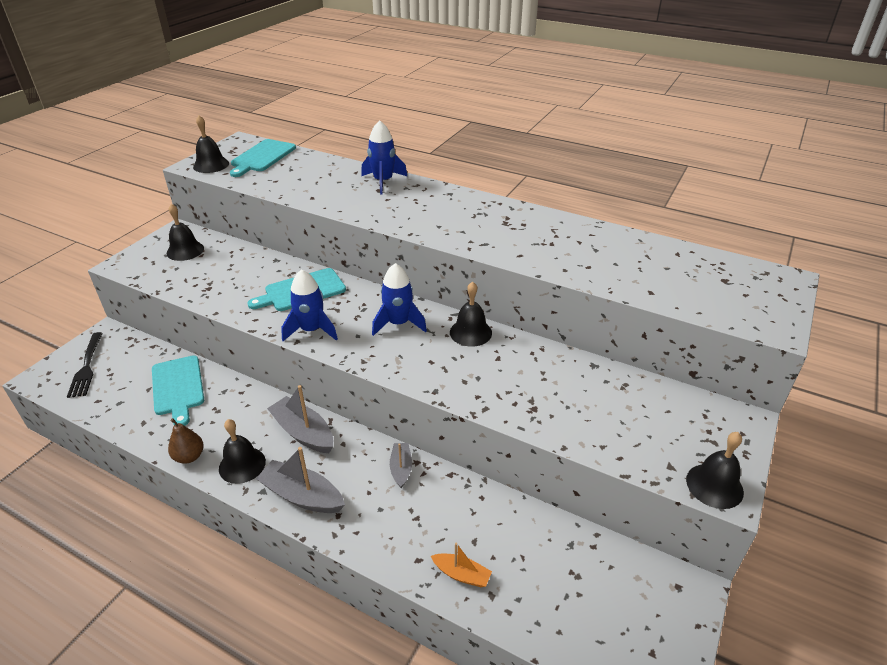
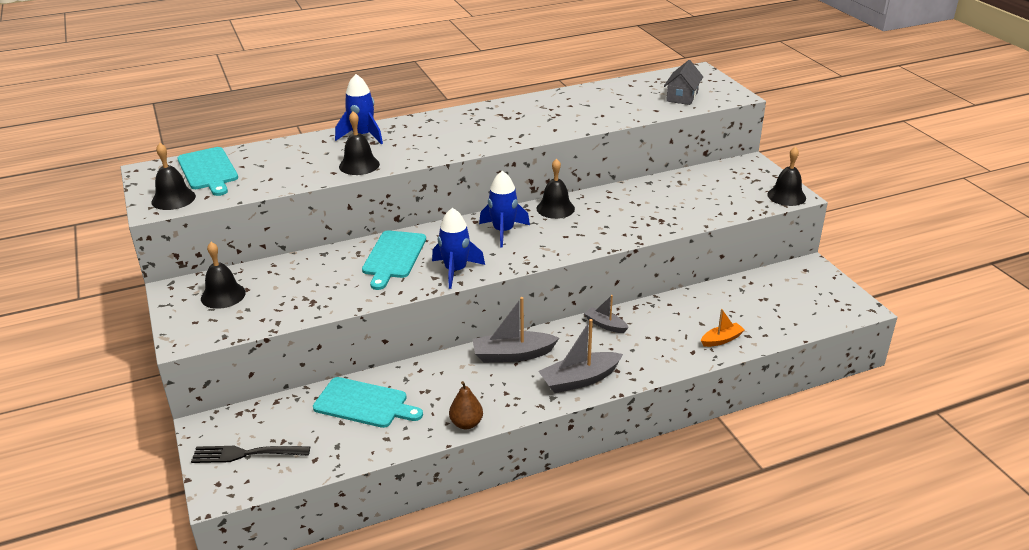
camera: 50 degrees left, 5 degrees down
(86, 366) = (247, 454): black fork -> black fork turned 150 degrees clockwise
(242, 465) = (511, 398): black bell -> black bell (359, 165)
(708, 294) = (682, 97): none -> grey house

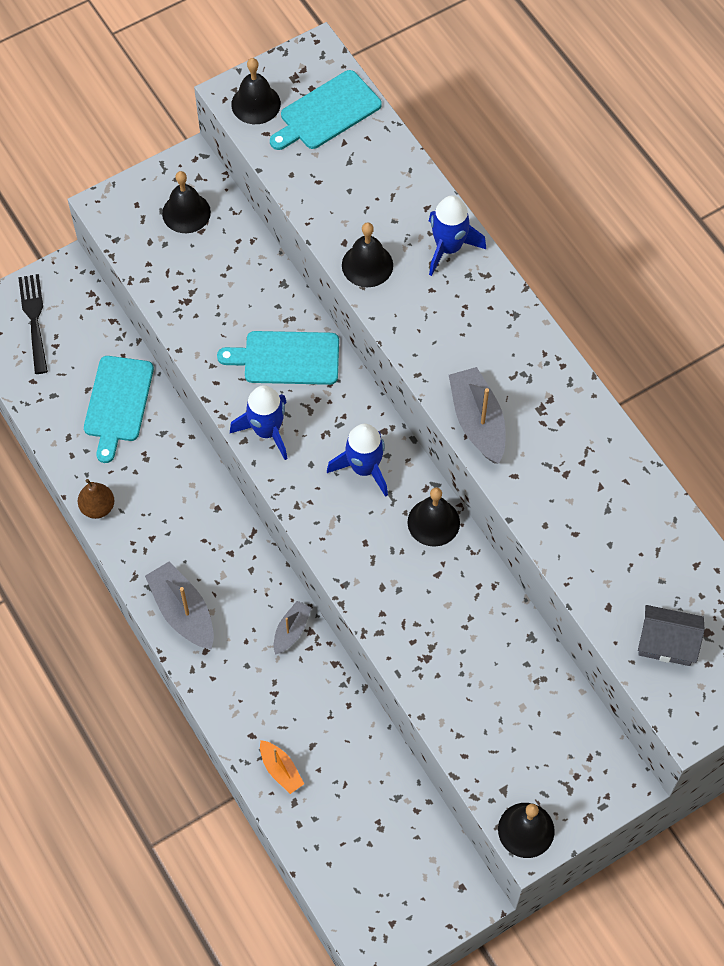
camera: 80 degrees right, 30 degrees up
(513, 355) = (219, 534): grey boat -> grey boat (477, 421)

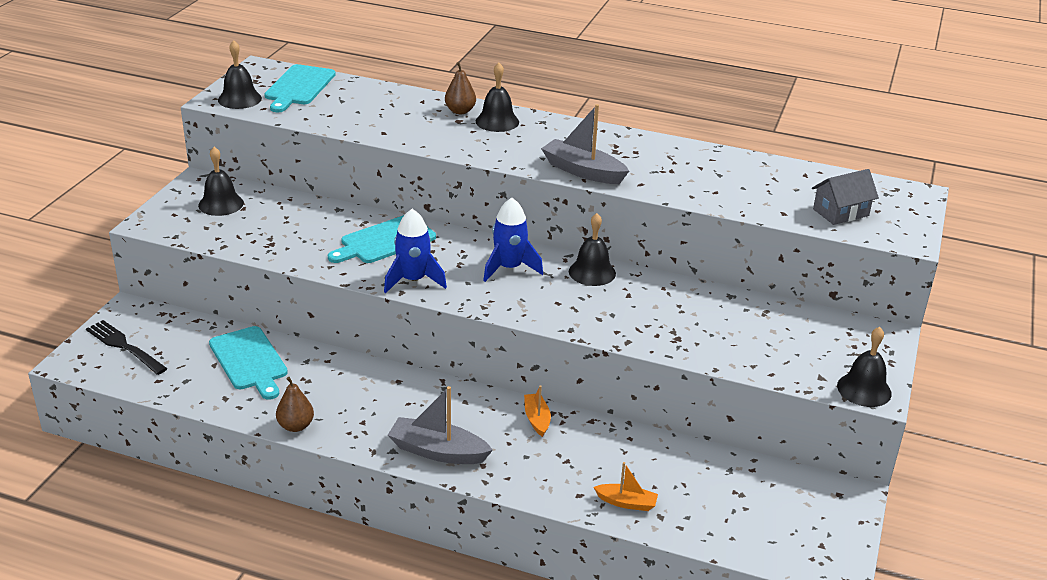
camera: 40 degrees left, 30 degrees down
(291, 631) = (537, 419): grey boat -> orange boat
(367, 265) = (413, 136): black bell -> black bell (497, 121)
(448, 247) = (460, 111): blue rocket -> brown pear

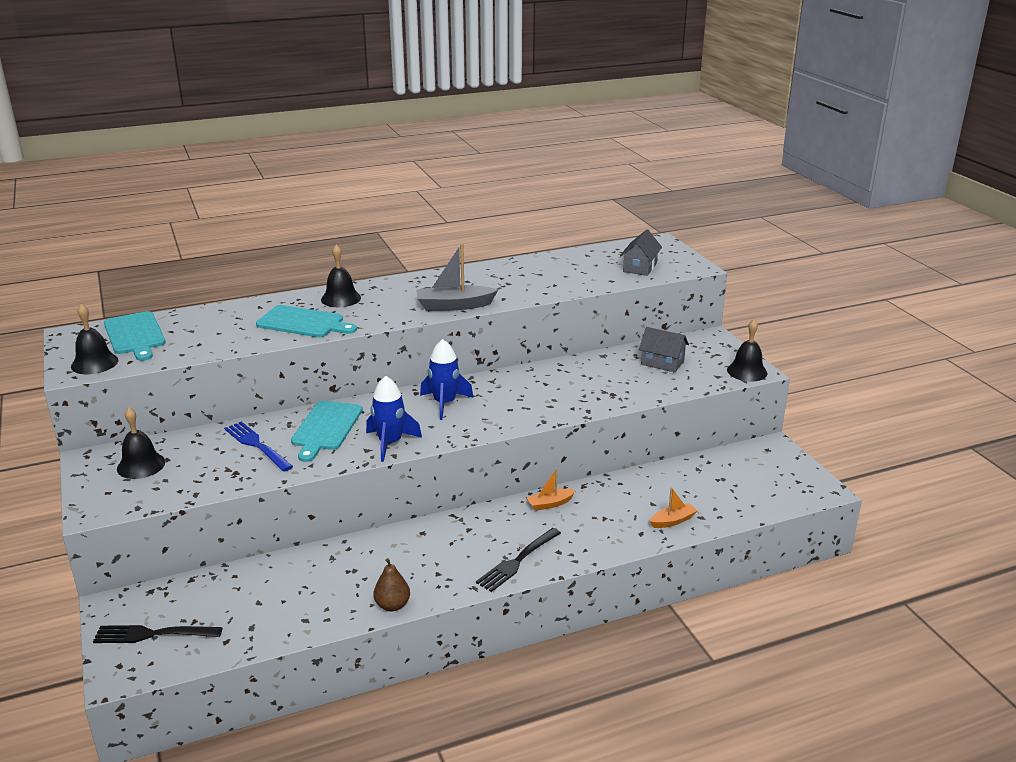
camera: 40 degrees left, 5 degrees down
(249, 361) = (285, 583): turquoise cutting board -> turquoise cutting board (303, 323)
(316, 229) = (257, 445): none -> blue fork
(438, 451) = (518, 561): grey boat -> black fork
(460, 111) = (301, 302): brown pear -> none
(537, 419) = (550, 504): orange boat -> orange boat turned 60 degrees counterclockwise
(592, 272) = (502, 381): black bell -> none
(782, 333) = (662, 363): none -> grey house

